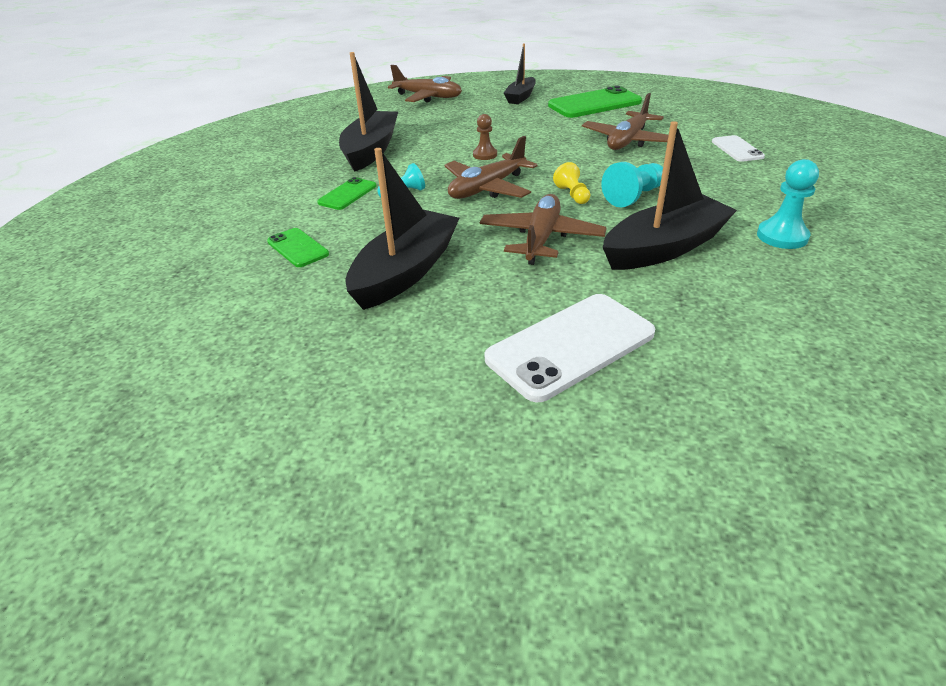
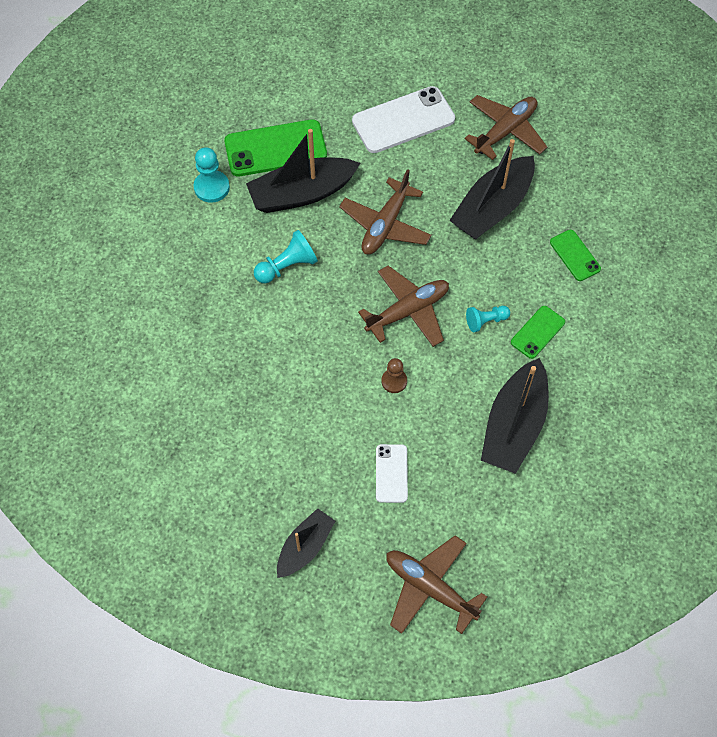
camera: 170 degrees left, 25 degrees up
(572, 195) = (337, 281): yellow pawn -> none
(594, 104) = (222, 492): green phone -> green phone (275, 149)
(627, 141) = (237, 375): brown plane -> brown plane (505, 131)
(737, 149) = (144, 327): white phone -> white phone (391, 473)

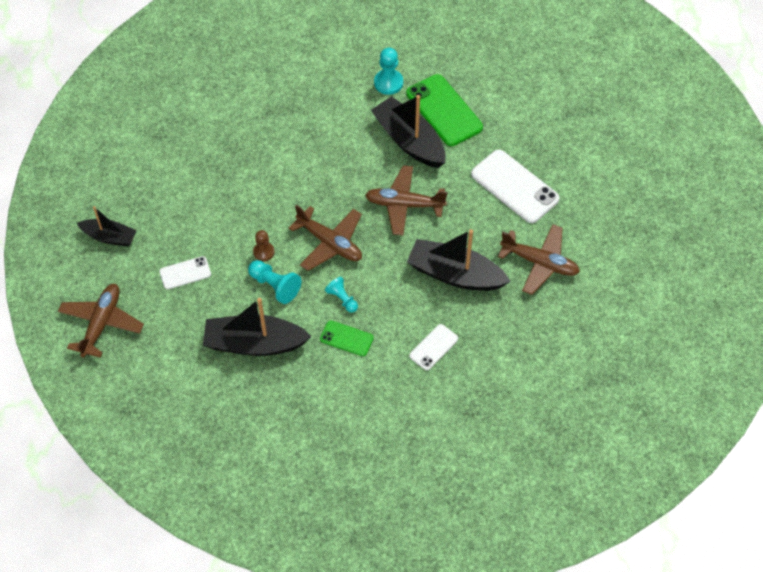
camera: 70 degrees right, 5 degrees down
(287, 266) = (338, 153): turquoise pawn -> turquoise pawn (275, 286)
(575, 255) = (433, 347): green phone -> white phone

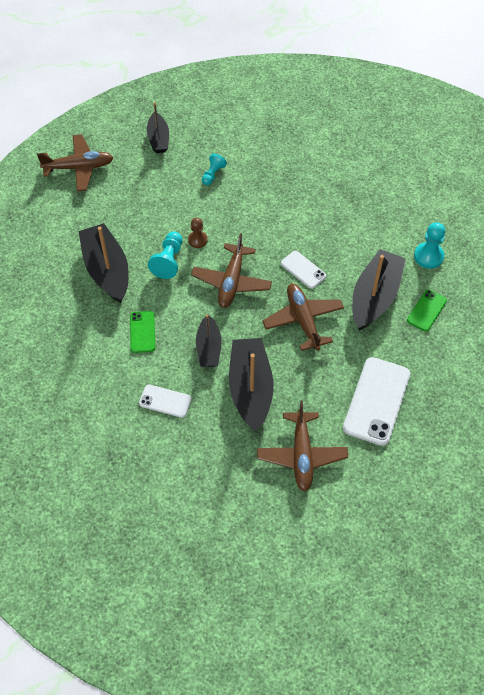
camera: 65 degrees right, 0 degrees up
(185, 273) = (150, 198): white phone -> white phone (303, 270)
(342, 299) = (180, 313): turquoise pawn -> turquoise pawn (213, 174)
(394, 290) = (208, 348): none -> black boat
(444, 110) = (426, 310): green phone -> green phone, size x0.54

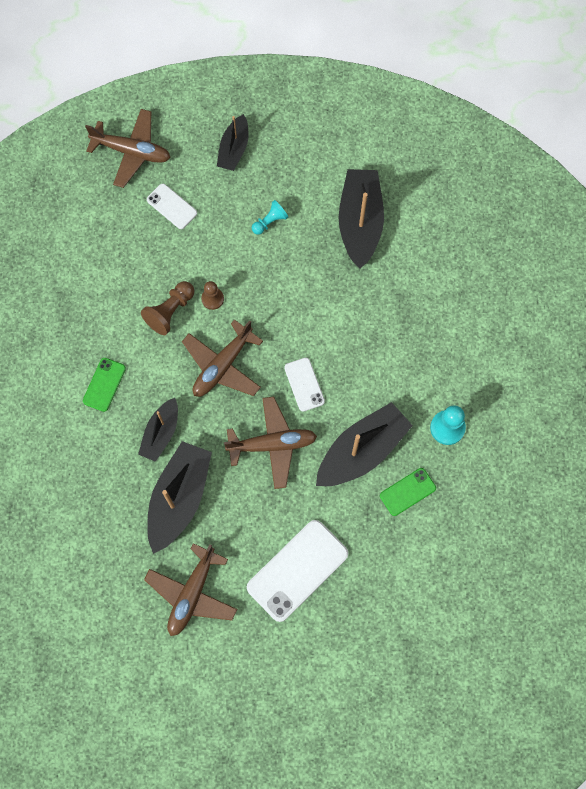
camera: 25 degrees right, 15 degrees up
(107, 270) = (102, 295): black boat -> black boat (360, 223)
(165, 401) = (89, 473): white phone -> white phone (172, 206)
(168, 261) = (170, 311): turquoise pawn -> brown pawn
(303, 320) = (272, 444): brown plane -> brown plane turned 75 degrees clockwise

